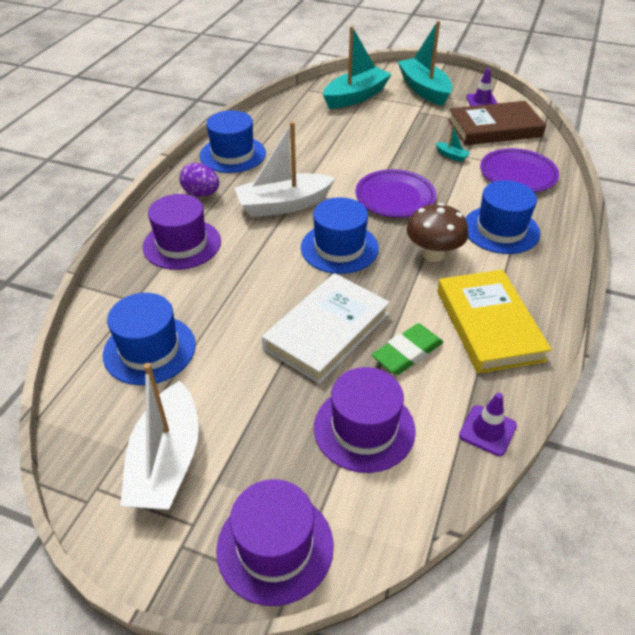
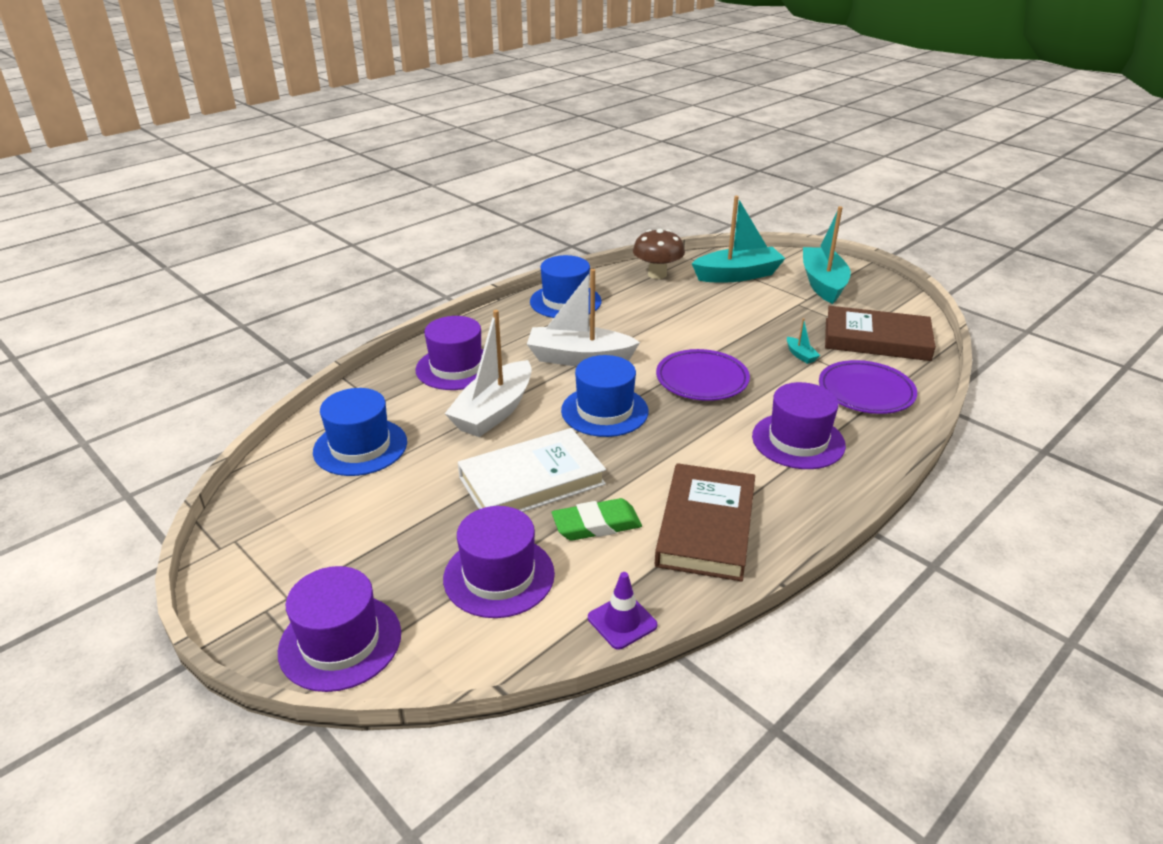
camera: 25 degrees right, 10 degrees down
(167, 461) = (305, 540): white boat -> white boat (494, 411)
(201, 194) = (508, 329): purple egg -> none
(433, 254) = (700, 443): brown mushroom -> brown mushroom (657, 274)
(481, 101) = (884, 309): purple traffic cone -> none
(489, 325) = (706, 526): yellow book -> brown book
(501, 229) = (798, 441): blue hat -> purple hat

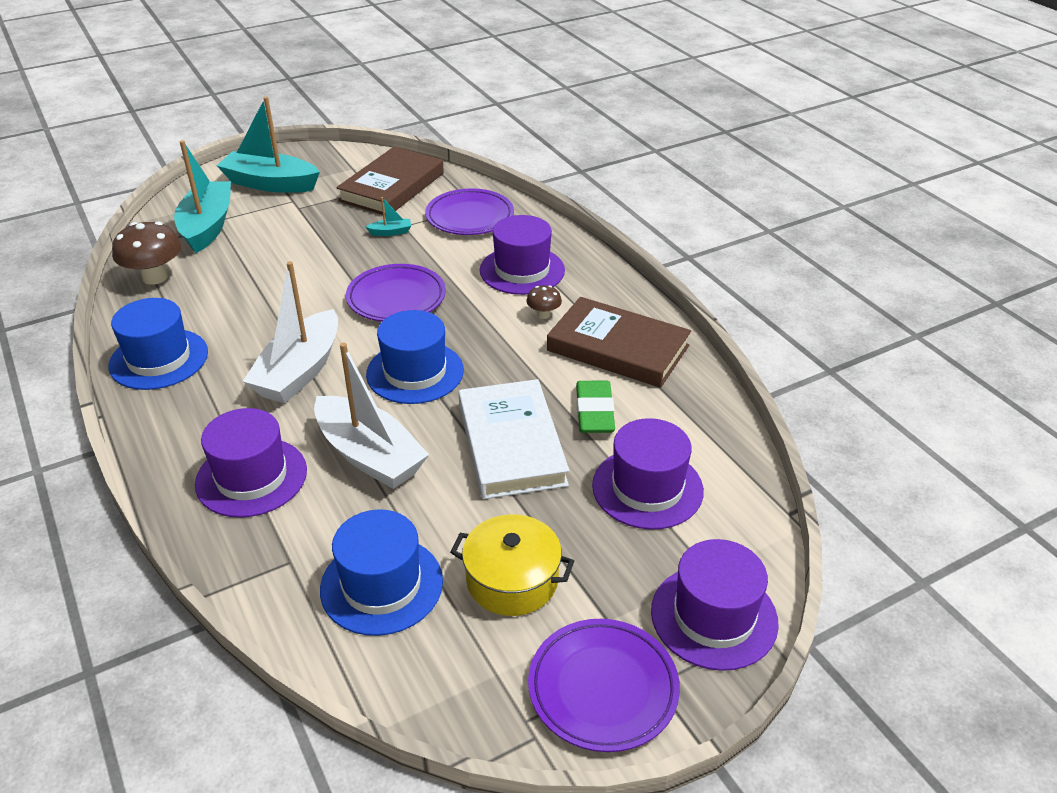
camera: 75 degrees left, 5 degrees up
(262, 578) = (603, 688): none -> purple plate
(372, 509) = (512, 580): none -> yellow pot
(622, 621) = (721, 420): purple traffic cone -> none
(732, 467) = (543, 315): none -> brown mushroom

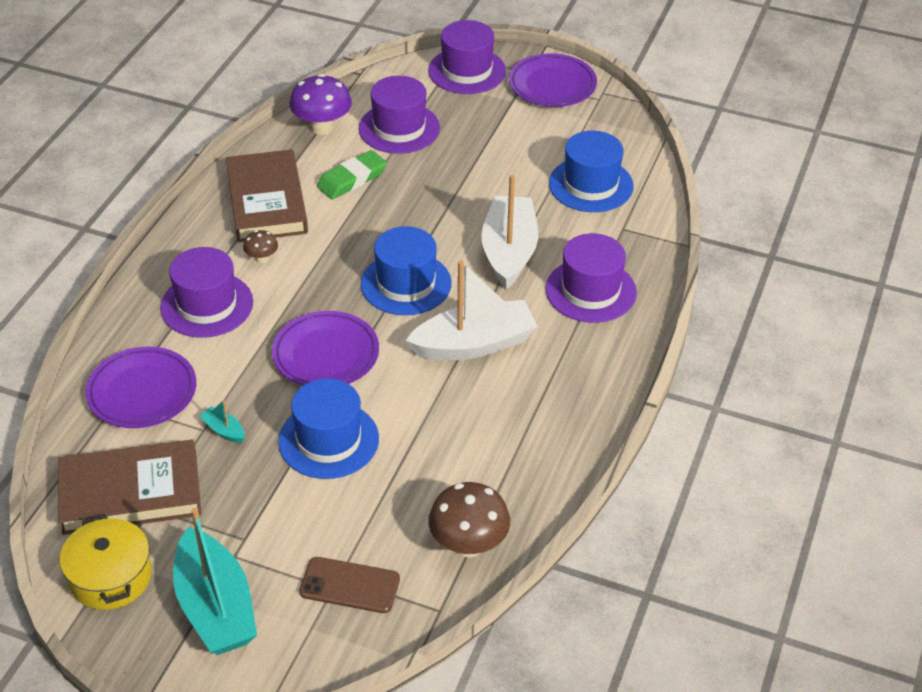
camera: 130 degrees left, 5 degrees up
(159, 359) = (555, 437): blue hat -> blue hat (328, 440)
(207, 226) = (350, 585): turquoise boat -> brown phone
(511, 444) = (425, 198): white book -> none
(512, 580) = (528, 142): yellow pot -> yellow pot (110, 577)
(703, 433) = (322, 127): none -> purple mushroom

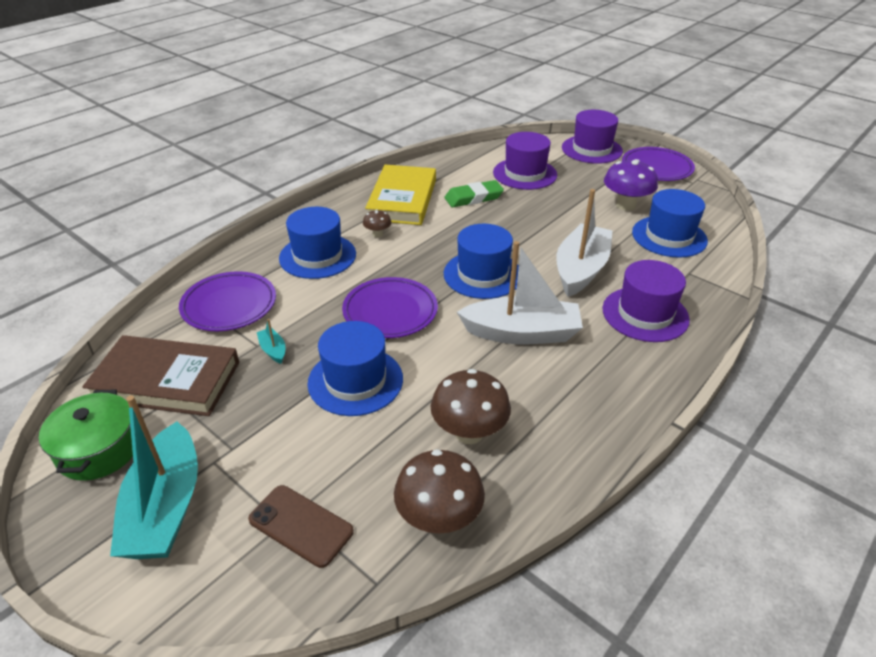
camera: 20 degrees right, 5 degrees down
(110, 577) = (98, 449): yellow pot -> green pot
(207, 305) = (317, 256): purple hat -> blue hat
(266, 201) = (402, 199): brown book -> yellow book
(322, 127) = (467, 164): purple mushroom -> purple mushroom (625, 205)
(463, 461) = (469, 432): none -> brown mushroom

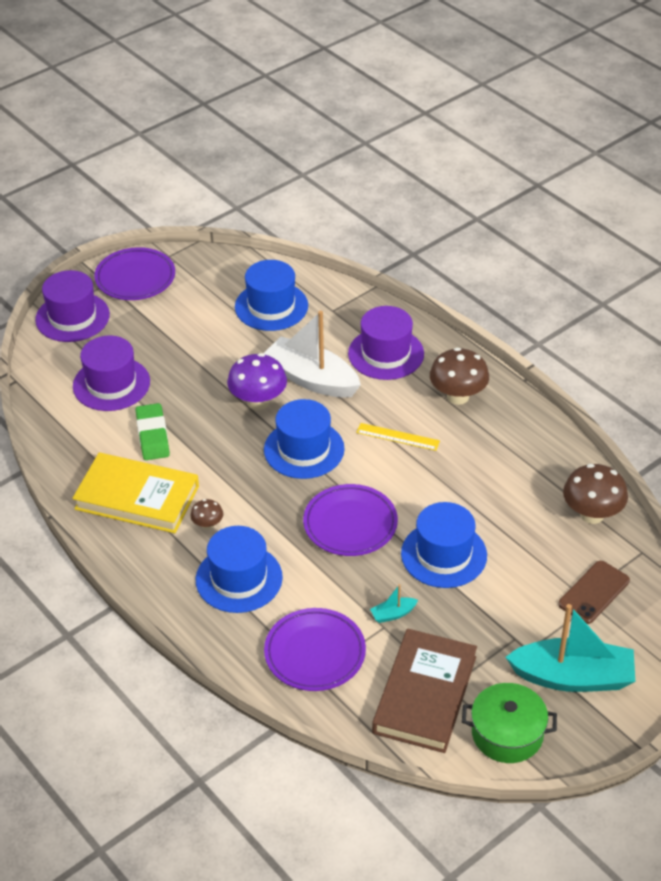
camera: 80 degrees left, 5 degrees up
(469, 432) = (512, 487): brown mushroom -> brown mushroom (458, 396)
(521, 333) = (398, 436): white boat -> yellow ruler
(625, 205) = (205, 321): purple mushroom -> purple mushroom (258, 402)

